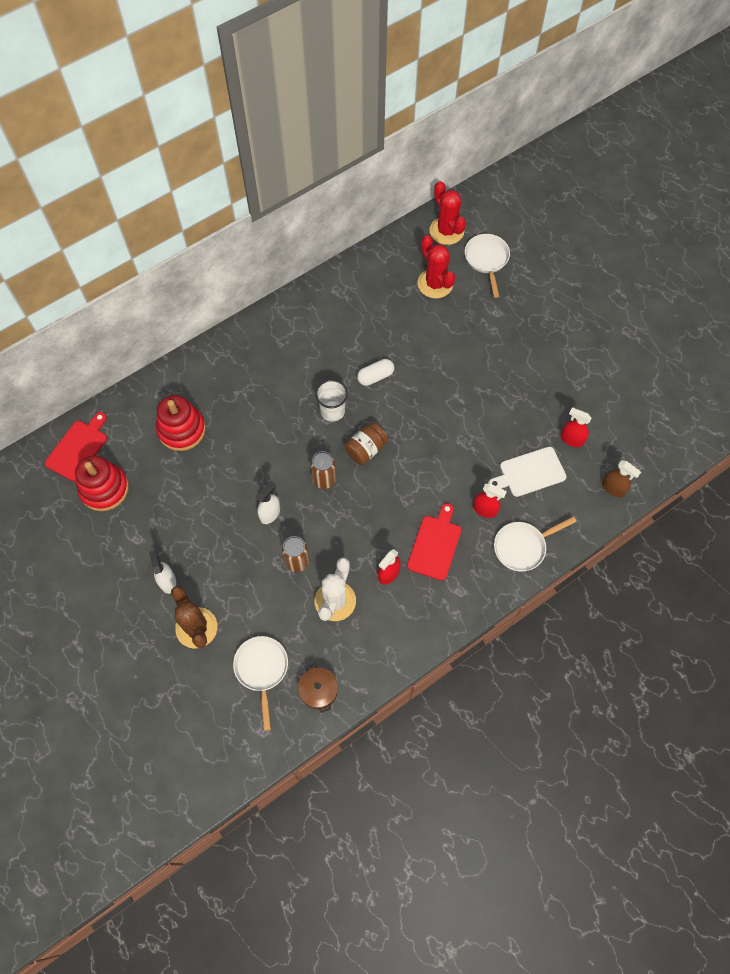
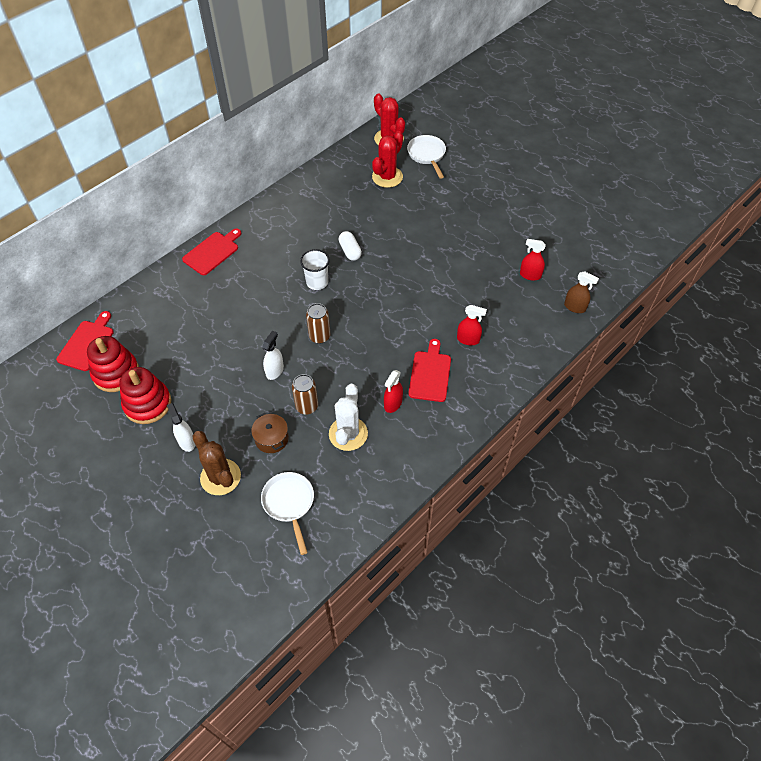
camera: 10 degrees left, 10 degrees down
(181, 430) = (182, 315): red stacking toy -> red stacking toy (147, 404)
(224, 354) = (212, 252): none -> red cutting board
(318, 691) = (347, 513): brown pot -> brown pot (271, 439)
(366, 449) = (352, 308): brown jar -> none
(375, 376) = (350, 251): white capsule -> white capsule turned 75 degrees counterclockwise
(435, 283) = (387, 177): red cactus -> red cactus turned 75 degrees clockwise
(522, 547) = (508, 364): white pan -> none
(529, 472) = (500, 305): white cutting board -> none

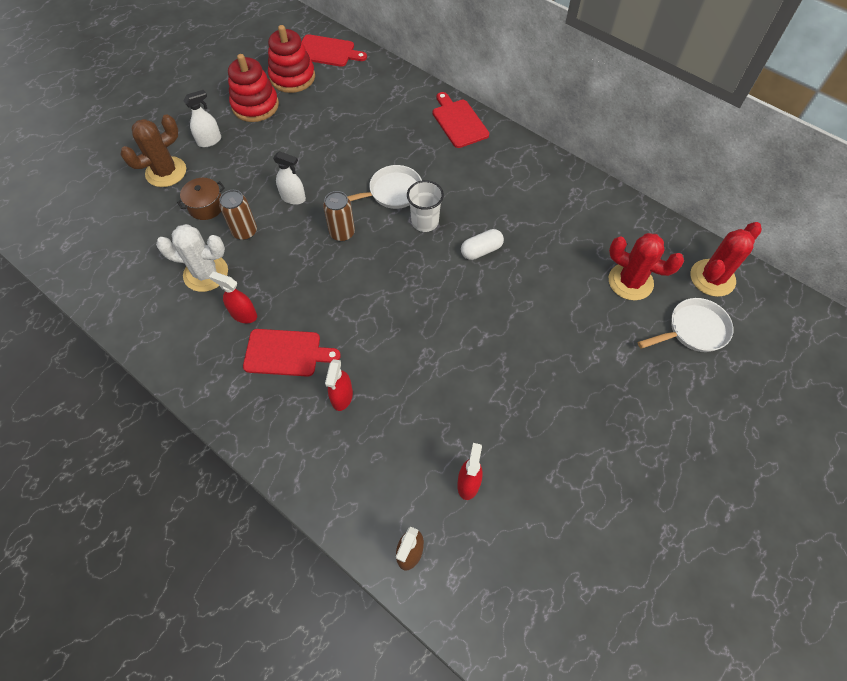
camera: 85 degrees right, 5 degrees up
(212, 252) = (459, 122): red cutting board -> red cutting board turned 150 degrees counterclockwise
(289, 503) = (127, 230): white pan -> white pan (391, 192)

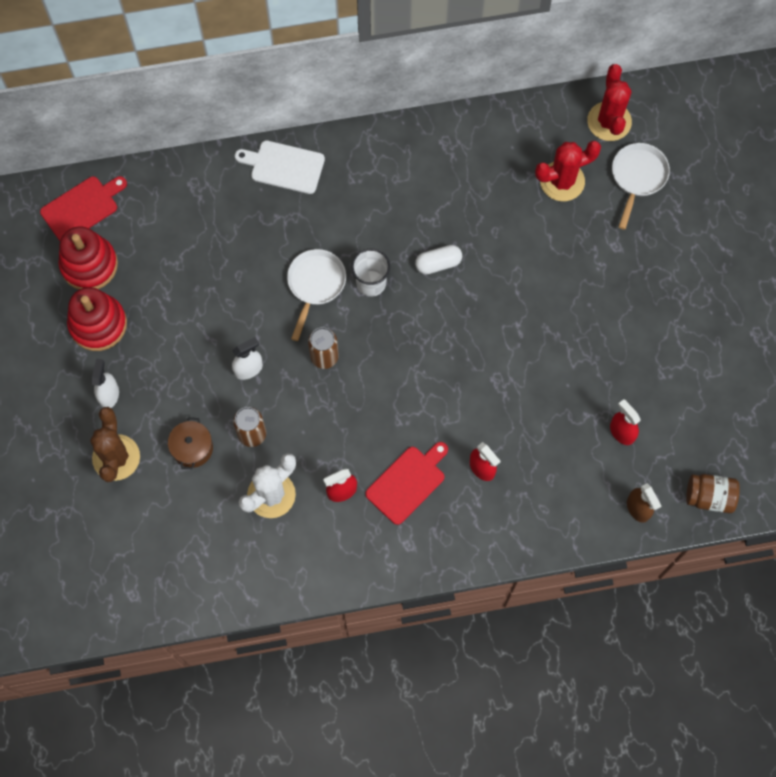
camera: 50 degrees left, 10 degrees up
(459, 122) = (284, 166): red cutting board -> white cutting board
(476, 612) = (709, 497): none -> brown jar
(481, 250) = (438, 263): white capsule -> white capsule turned 60 degrees clockwise

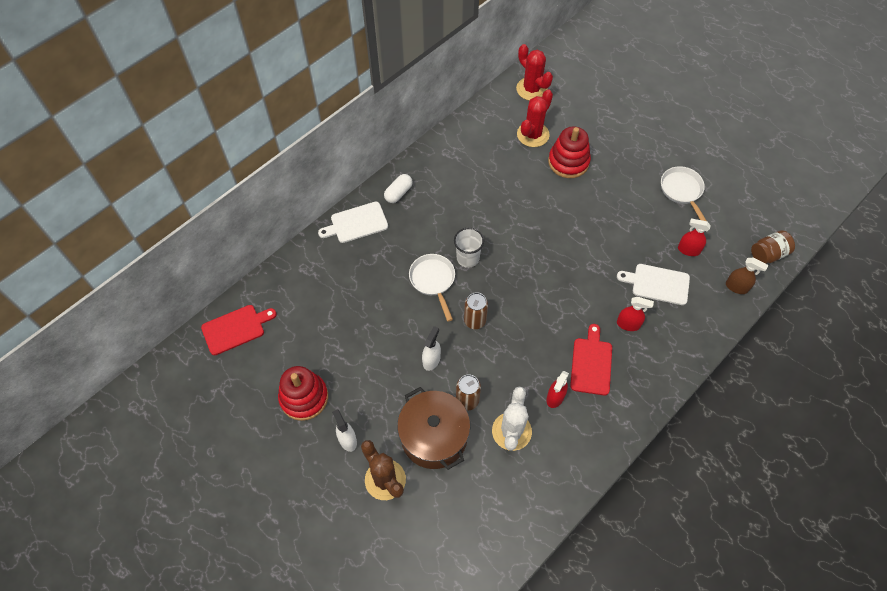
camera: 35 degrees left, 10 degrees down
(82, 208) = (236, 329): red cutting board -> red cutting board turned 45 degrees clockwise
(89, 265) = (268, 362): red stacking toy -> red stacking toy (568, 162)
(192, 448) = (434, 437): brown pot -> brown pot, size x1.93
(438, 263) = (499, 222): white capsule -> white capsule (398, 193)
(552, 446) = (657, 284): none -> white cutting board
(637, 177) = (573, 108): white pan -> white pan (682, 191)

